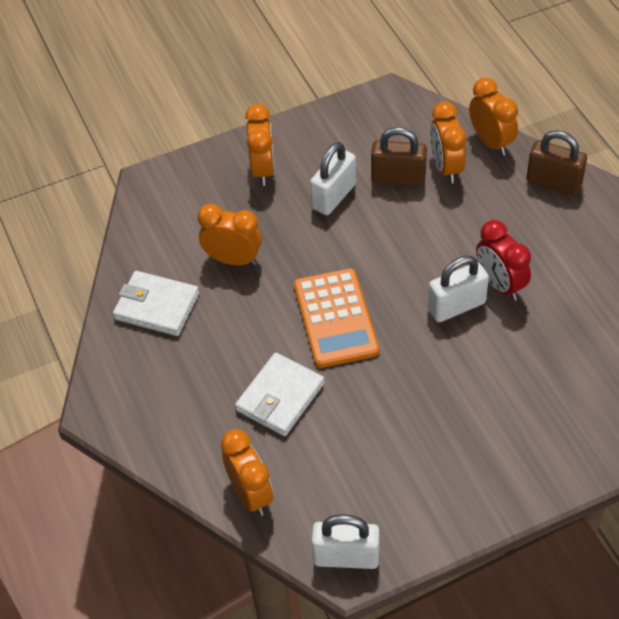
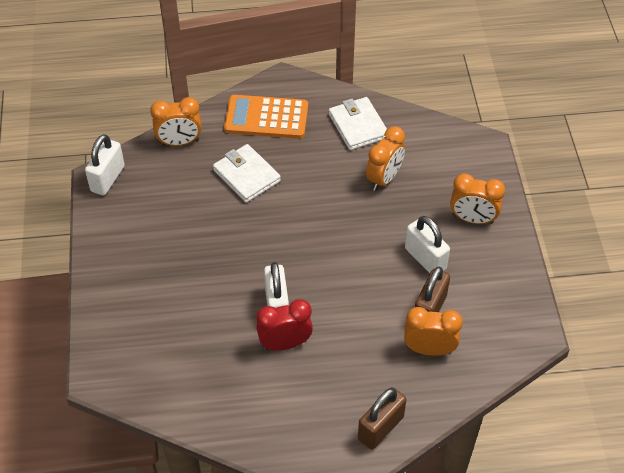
camera: 105 degrees right, 0 degrees up
(156, 306) = (358, 126): white wallet -> white wallet turned 60 degrees counterclockwise
(335, 319) = (300, 225): orange calculator -> orange calculator (266, 118)
(491, 142) = (448, 396): orange clock -> none

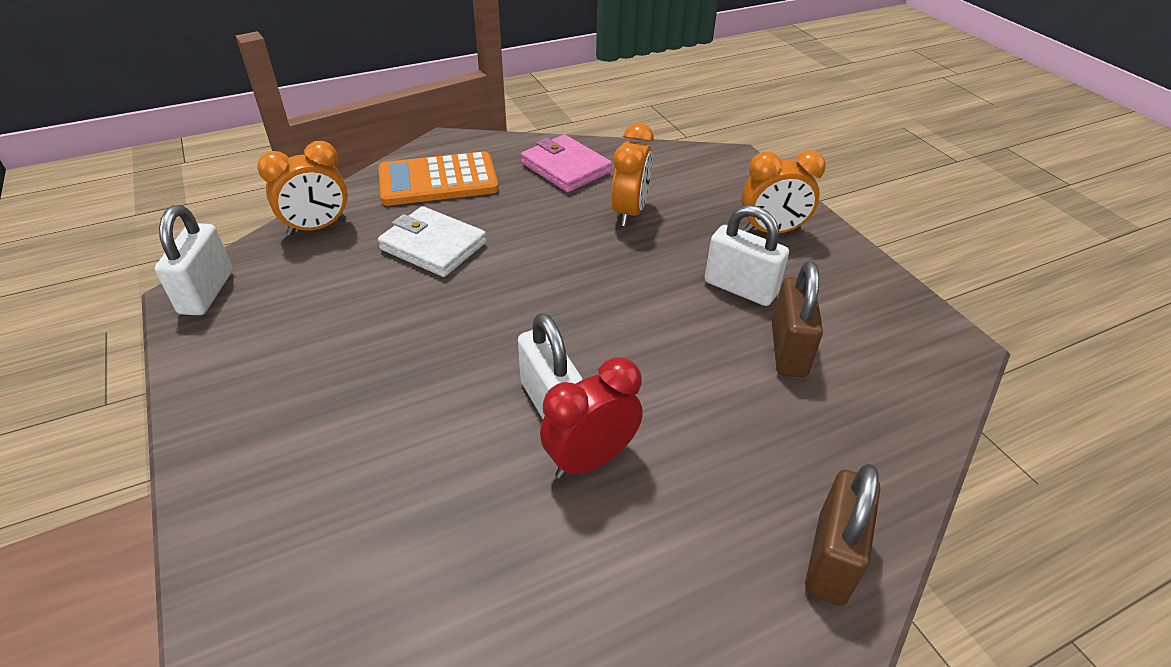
camera: 20 degrees left, 10 degrees down
(358, 126) = (565, 168): white wallet -> pink wallet
(429, 349) = (825, 405): orange clock -> none

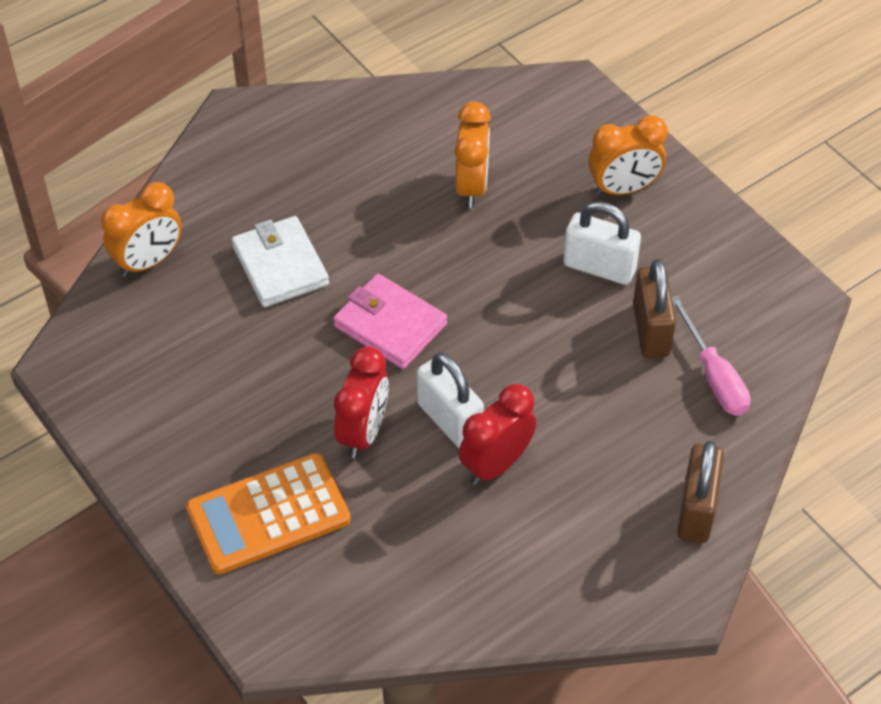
camera: 10 degrees left, 10 degrees up
(206, 292) = (78, 359): white padlock -> none
(433, 246) = (280, 265): white wallet -> white wallet turned 45 degrees clockwise
(438, 180) = (251, 174): orange calculator -> orange calculator (268, 514)
(453, 401) = (363, 432): none -> red clock
(565, 168) = (387, 132): pink wallet -> pink wallet (390, 325)
(857, 405) = (713, 376): none -> pink screwdriver

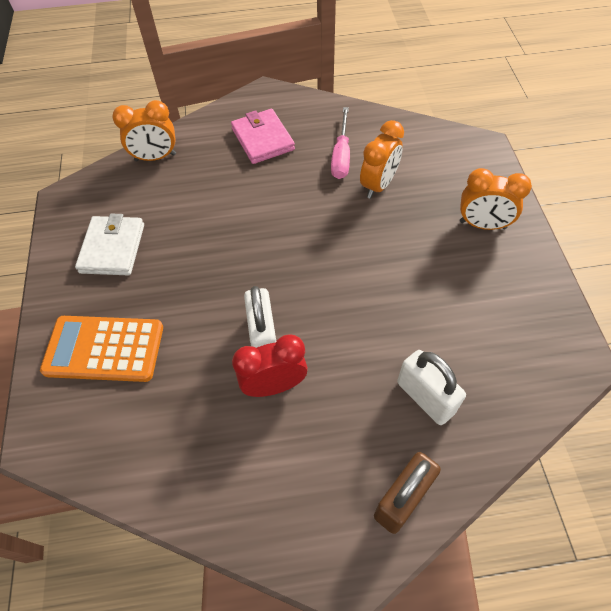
camera: 30 degrees right, 5 degrees up
(280, 265) = (227, 189): white wallet -> white wallet (112, 248)
(363, 432) = (202, 319): red clock -> none
(390, 325) = (268, 254): pink wallet -> pink wallet (262, 139)
(599, 267) = (434, 272): white padlock -> white padlock (425, 397)
(651, 330) = (446, 334): brown padlock -> none
(713, 376) = (476, 391): pink screwdriver -> pink screwdriver (341, 155)

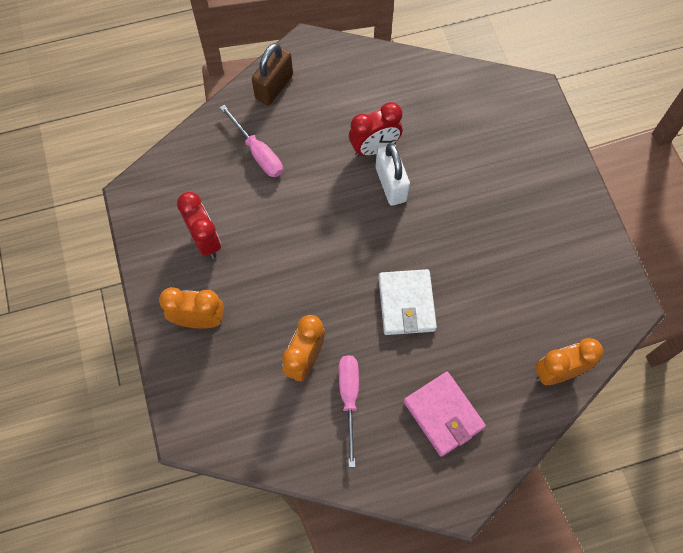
camera: 170 degrees right, 10 degrees up
(104, 349) = (517, 160): orange calculator -> none
(112, 248) = (553, 252): white wallet -> white wallet (406, 304)
(425, 397) = (258, 152): white padlock -> pink screwdriver
(484, 298) = (205, 240): none -> red clock

